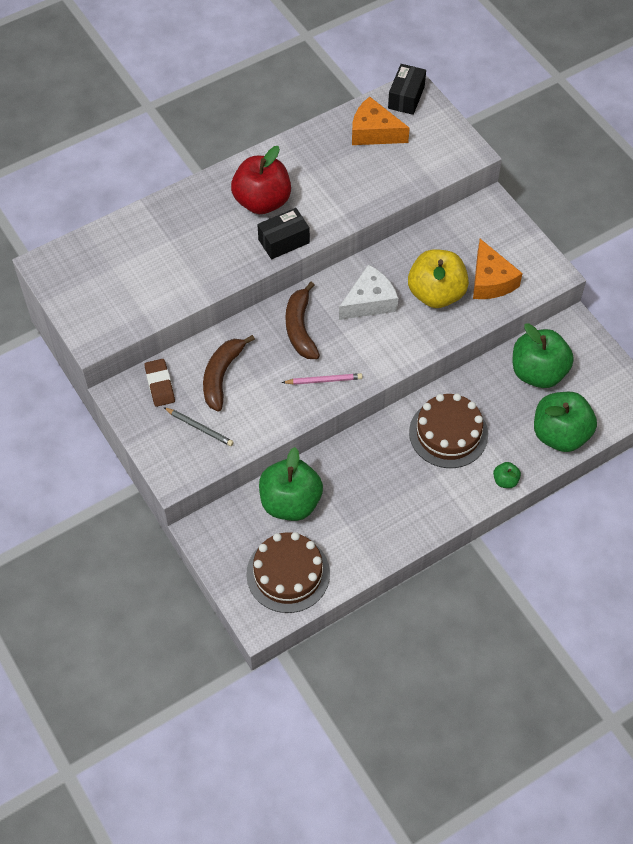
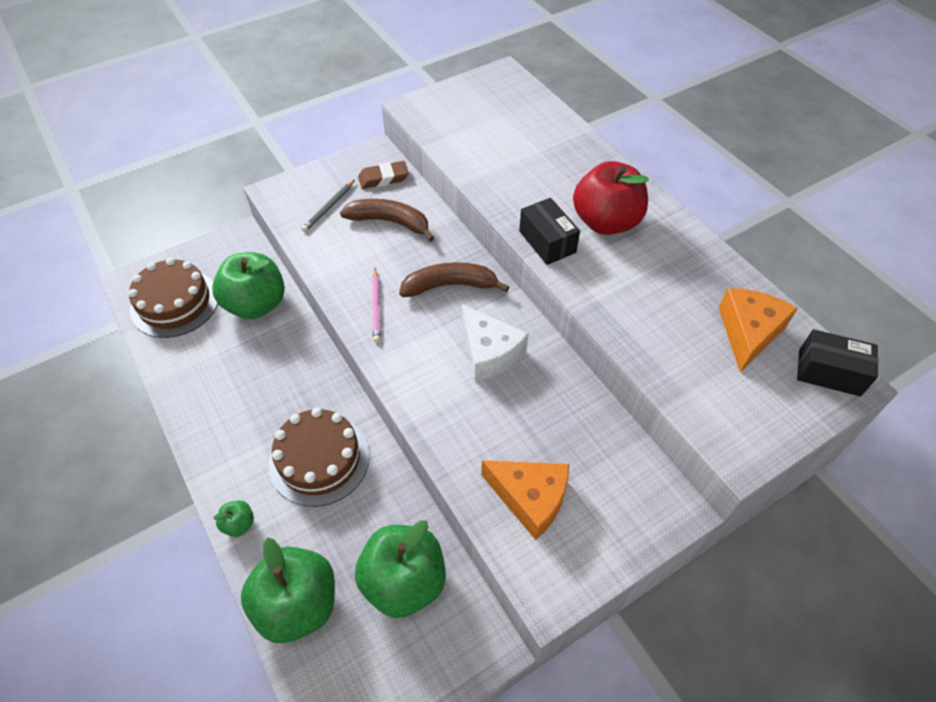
camera: 90 degrees right, 5 degrees down
(436, 294) = (504, 427): yellow apple -> none
(490, 280) = (530, 498): orange cheese -> orange cheese turned 135 degrees counterclockwise

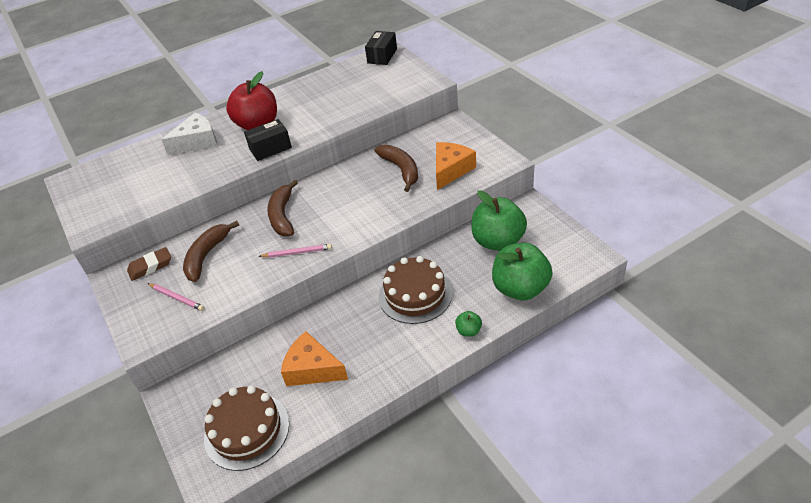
camera: 85 degrees left, 10 degrees down
(256, 304) = (260, 363): green apple -> none
(329, 207) = (177, 298): grey pencil -> pink pencil
(383, 178) = (150, 266): brown eraser -> brown eraser turned 75 degrees clockwise
(489, 352) = (345, 192): white cheese -> white cheese (197, 142)
(537, 424) = (401, 170): none -> brown banana
(748, 332) = (354, 77): orange cheese -> orange cheese (312, 369)

